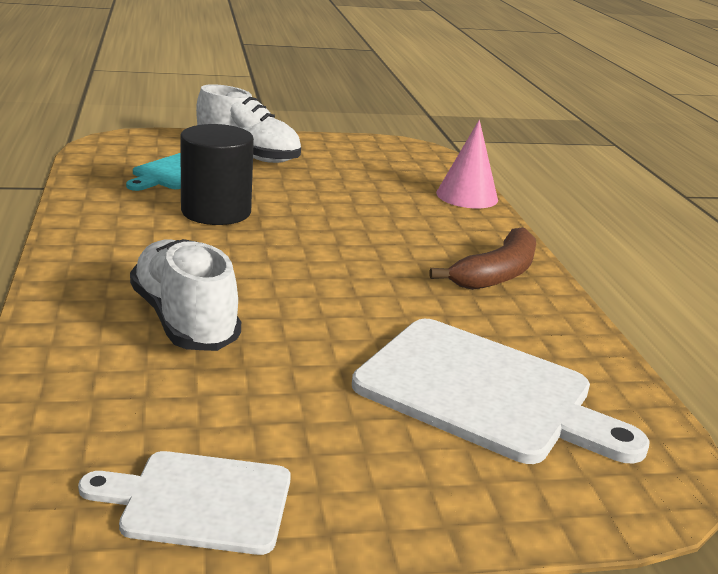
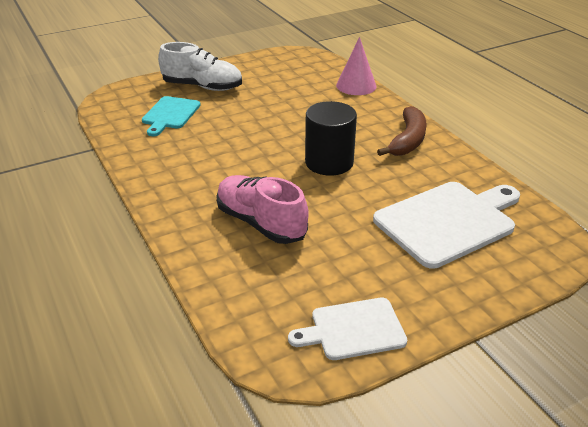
camera: 15 degrees left, 10 degrees up
(184, 320) = (261, 223): white shoe -> pink shoe
(216, 212) = (218, 139): black cylinder -> black cylinder (329, 162)
(483, 392) = (448, 221): white cutting board -> white cutting board turned 45 degrees counterclockwise

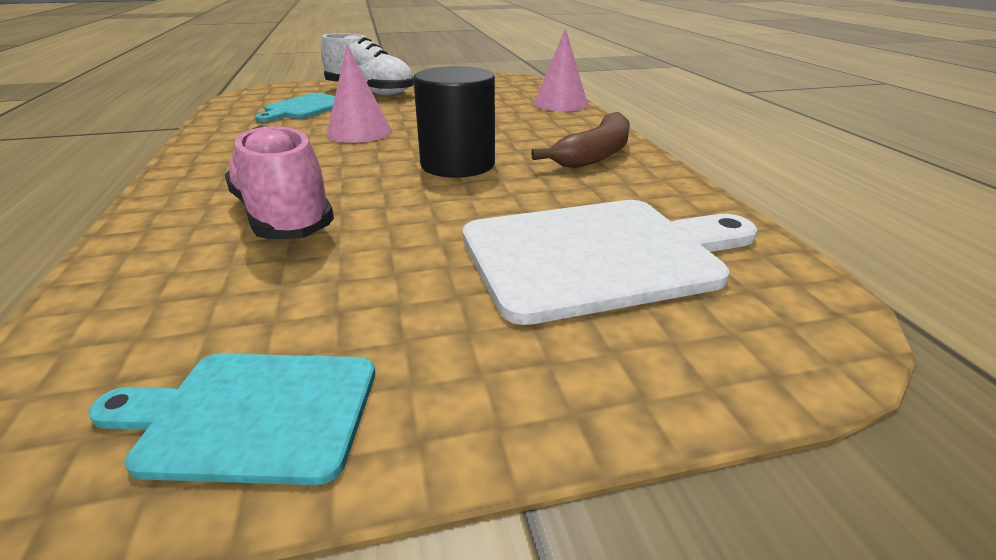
camera: 15 degrees right, 5 degrees down
(237, 138) = (359, 132): none -> pink cone
(353, 330) = (251, 415): white cutting board -> turquoise cutting board

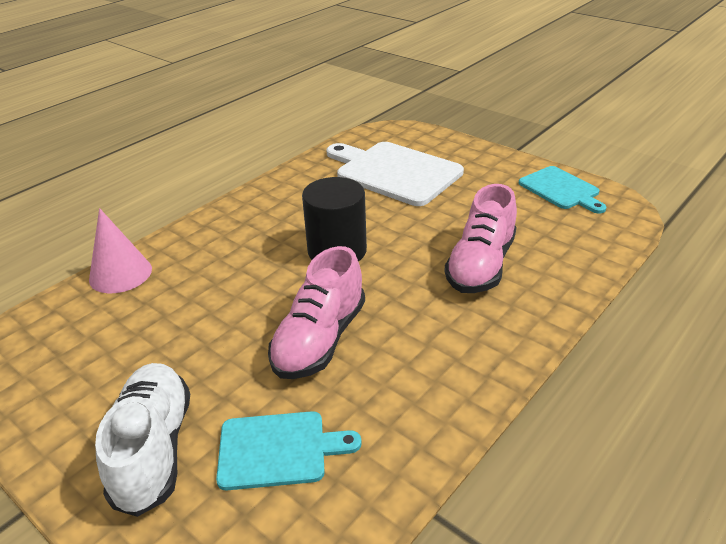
camera: 125 degrees left, 5 degrees up
(359, 132) = (320, 339): pink cone -> pink shoe
(595, 155) = (261, 211): brown banana -> none

